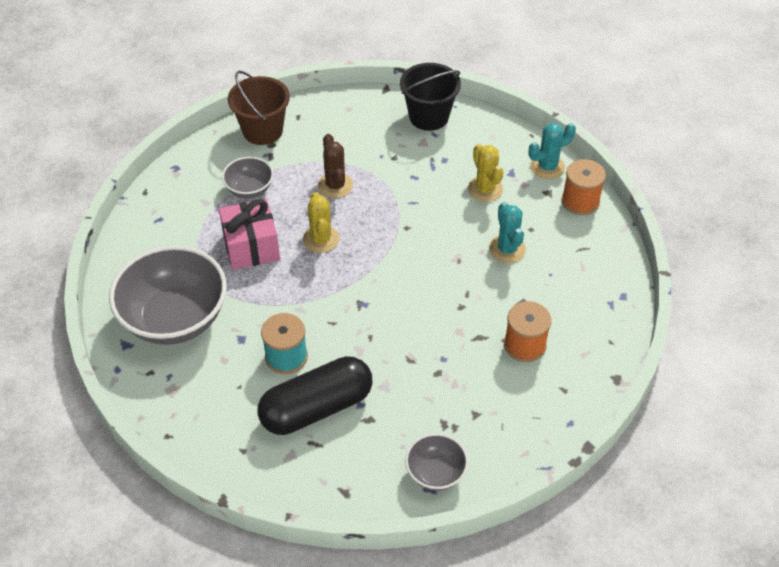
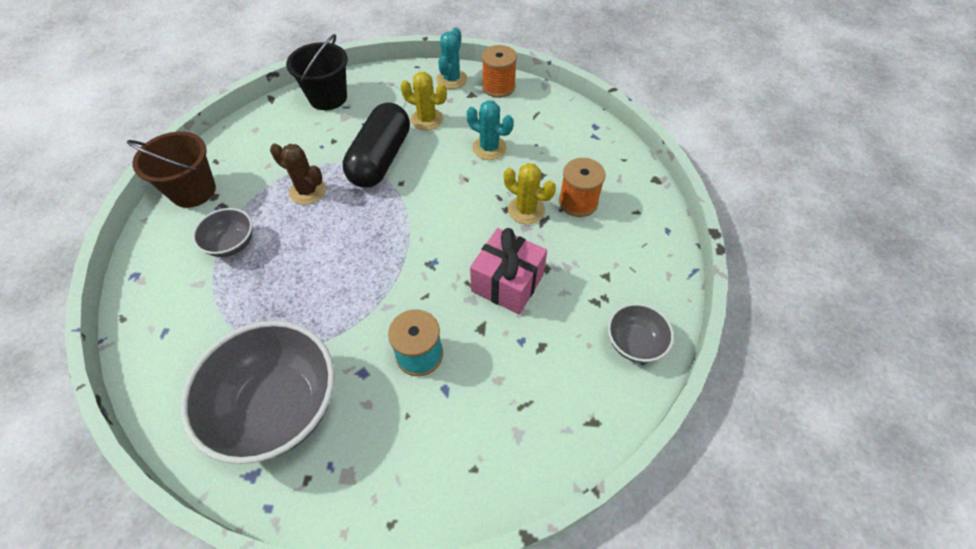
camera: 45 degrees left, 5 degrees up
(251, 247) = (286, 289): pink gift -> pink gift (507, 283)
(316, 408) = (492, 374): black capsule -> black capsule (380, 159)
(321, 239) = (342, 239): yellow cactus -> yellow cactus (526, 210)

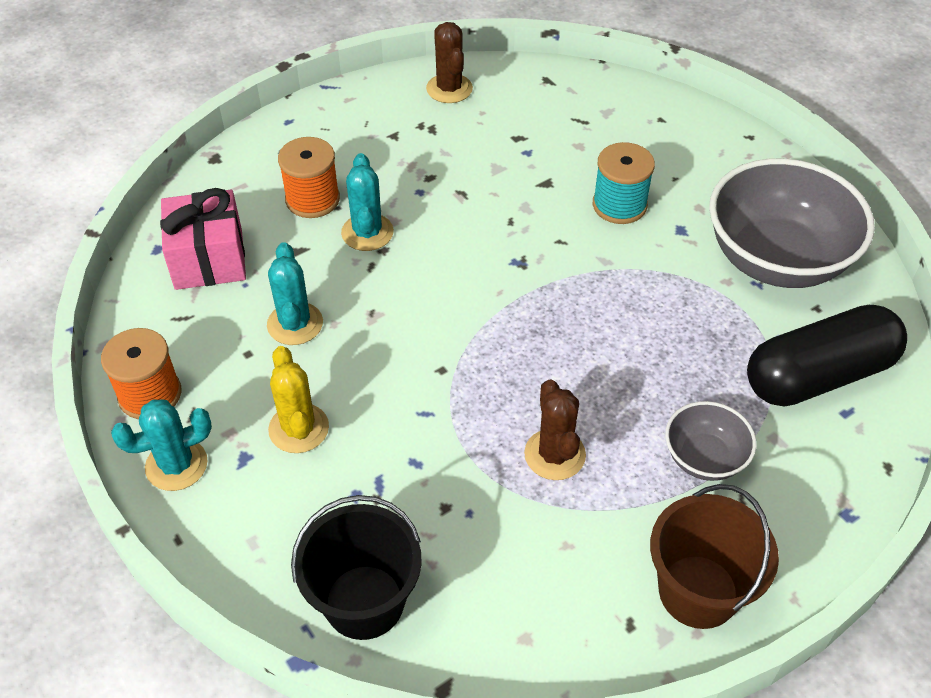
camera: 130 degrees left, 5 degrees down
(380, 159) = (424, 421): black capsule -> black capsule (818, 375)
(507, 283) = (478, 193): pink gift -> pink gift (209, 259)
(526, 210) = (367, 232): yellow cactus -> turquoise cactus
(634, 343) = (449, 89): grey bowl -> brown cactus

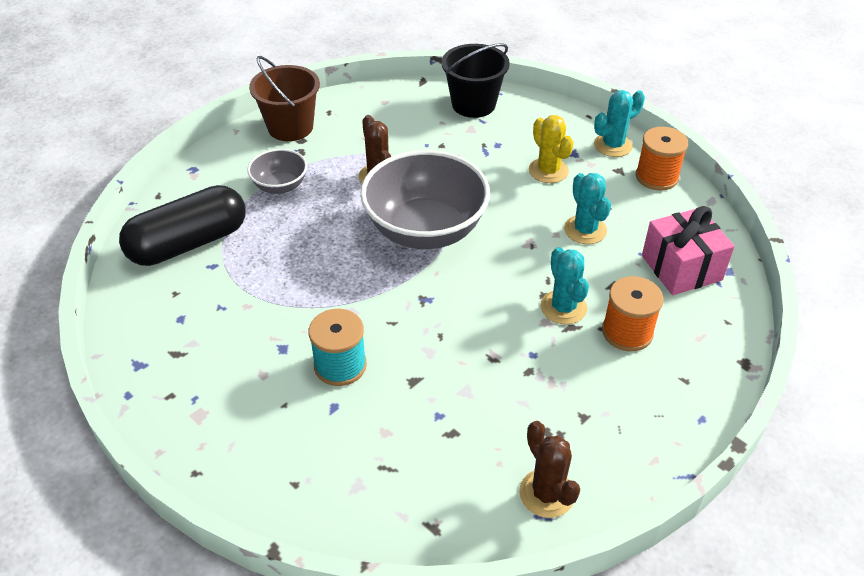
camera: 170 degrees right, 5 degrees down
(776, 259) = (199, 330): grey bowl -> grey bowl (425, 230)

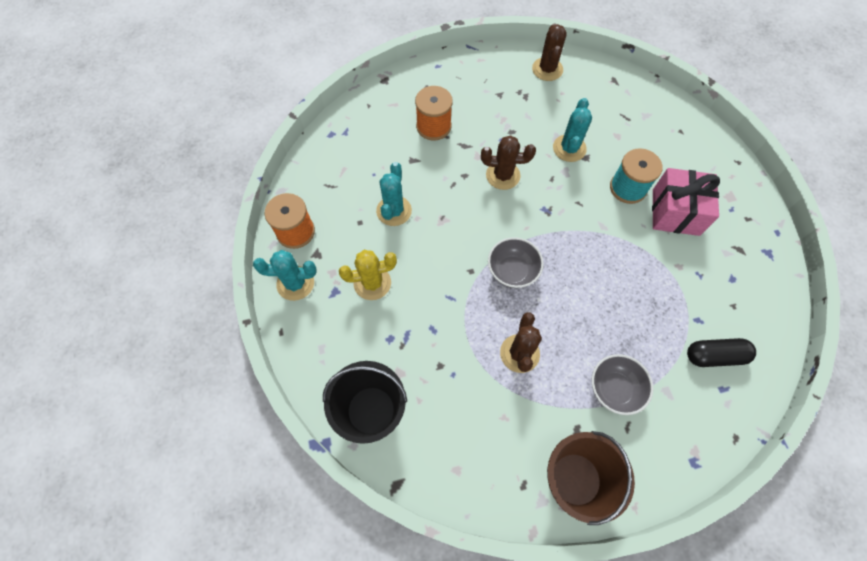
camera: 150 degrees left, 20 degrees up
(189, 243) = (714, 356): black capsule -> black capsule, size x0.56
(425, 230) = (512, 271): grey bowl -> grey bowl, size x0.49
(500, 313) = (503, 175): none -> brown cactus
(548, 171) = (372, 283): yellow cactus -> yellow cactus turned 75 degrees clockwise
(563, 307) = (459, 160): turquoise cactus -> turquoise cactus (569, 148)
(681, 268) = (358, 150): pink gift -> pink gift (675, 212)

